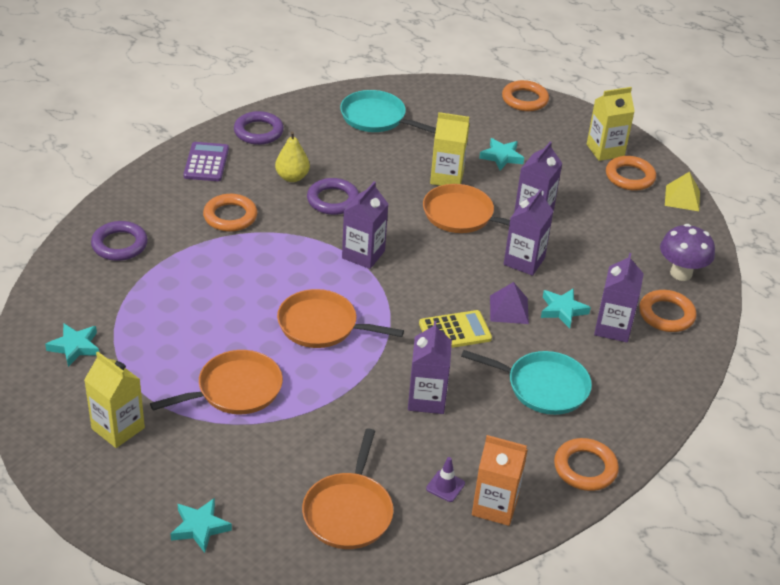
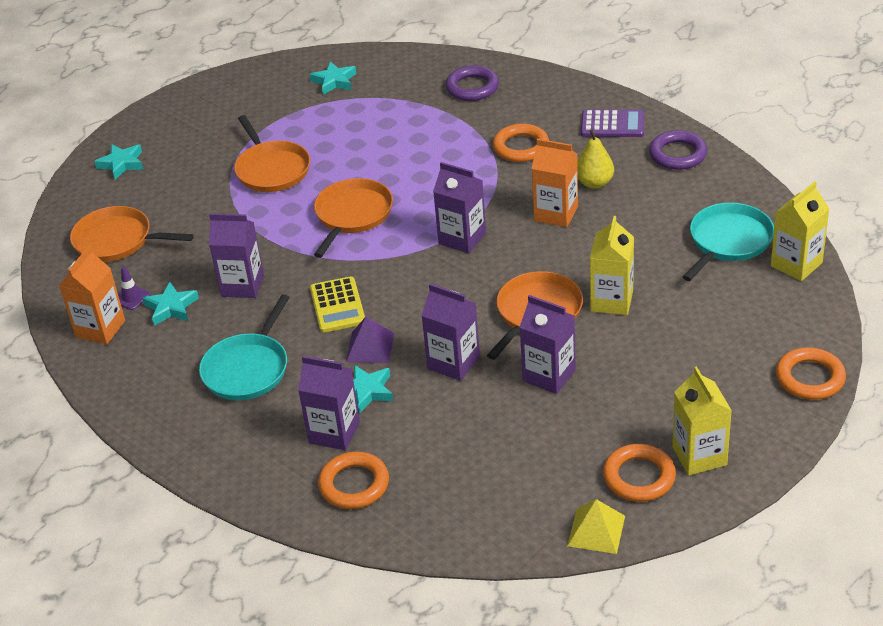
camera: 100 degrees right, 0 degrees up
(118, 428) = (236, 113): yellow carton -> yellow carton (796, 264)
(333, 200) = (556, 214): purple ring -> orange carton
(501, 157) = (664, 350): turquoise star -> turquoise star (171, 307)
(585, 468) = (131, 394): orange ring -> none
(681, 273) = (432, 508): purple mushroom -> none

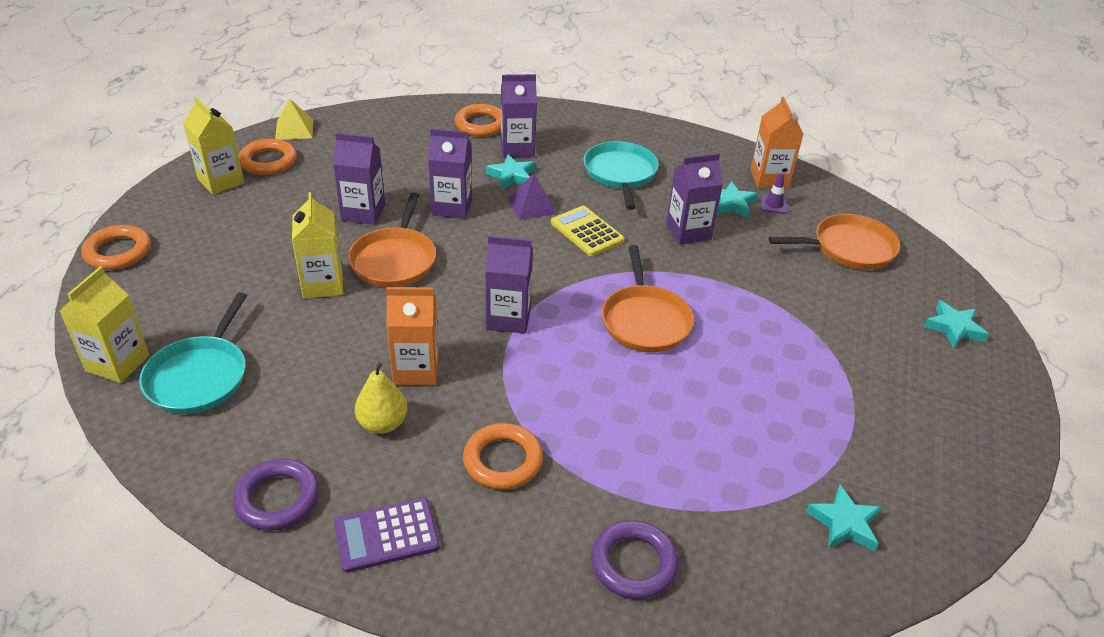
camera: 150 degrees right, 0 degrees up
(271, 169) = (784, 357): orange pan -> none

